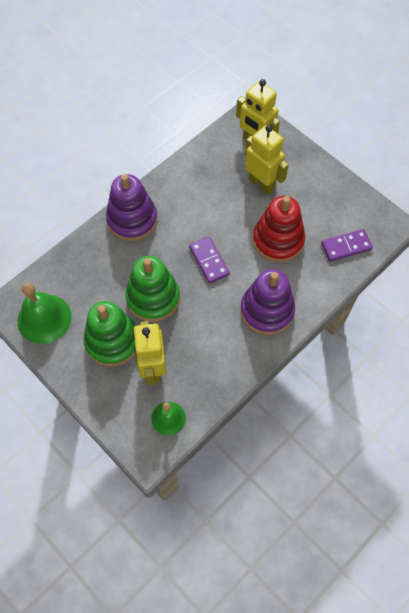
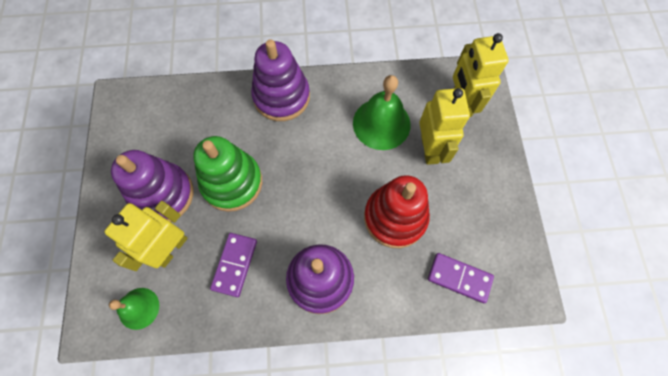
camera: 40 degrees right, 5 degrees up
(44, 318) = (131, 130): green bell -> green bell (381, 123)
(112, 341) = (163, 195): green stacking toy -> purple stacking toy
(209, 261) = (312, 187): purple domino -> purple domino (235, 265)

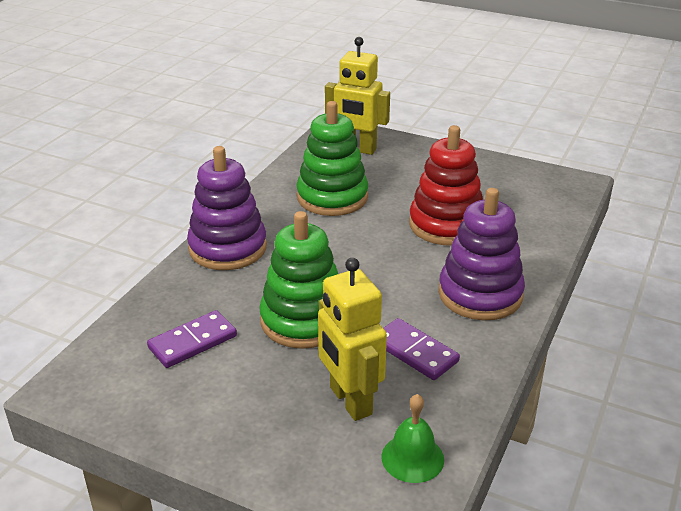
camera: 60 degrees left, 35 degrees down
(163, 195) = (265, 385): purple stacking toy -> none
(381, 123) = (332, 197): green bell -> green stacking toy
(430, 149) = (389, 181): yellow robot -> none
(459, 278) = (537, 211): purple domino -> purple domino (192, 342)

